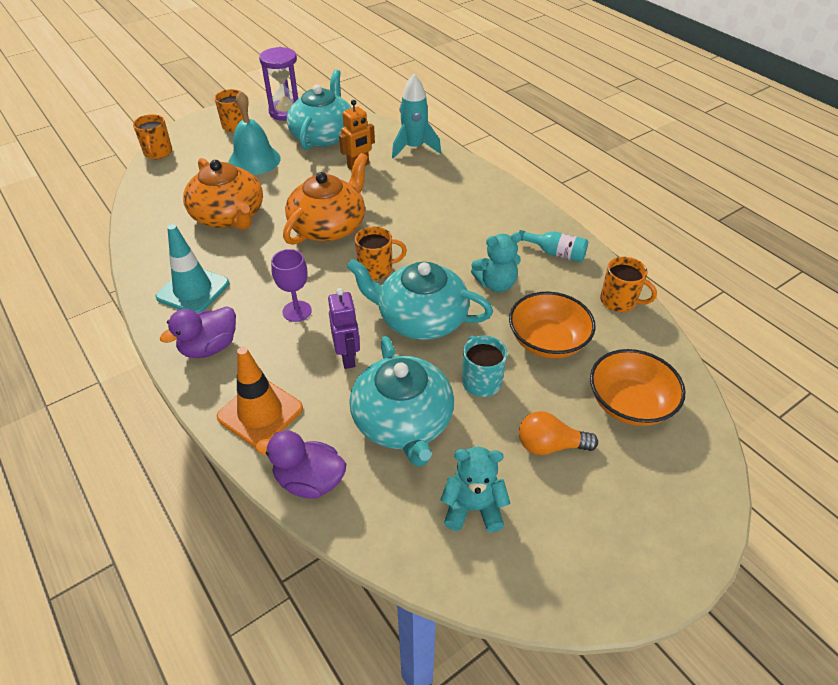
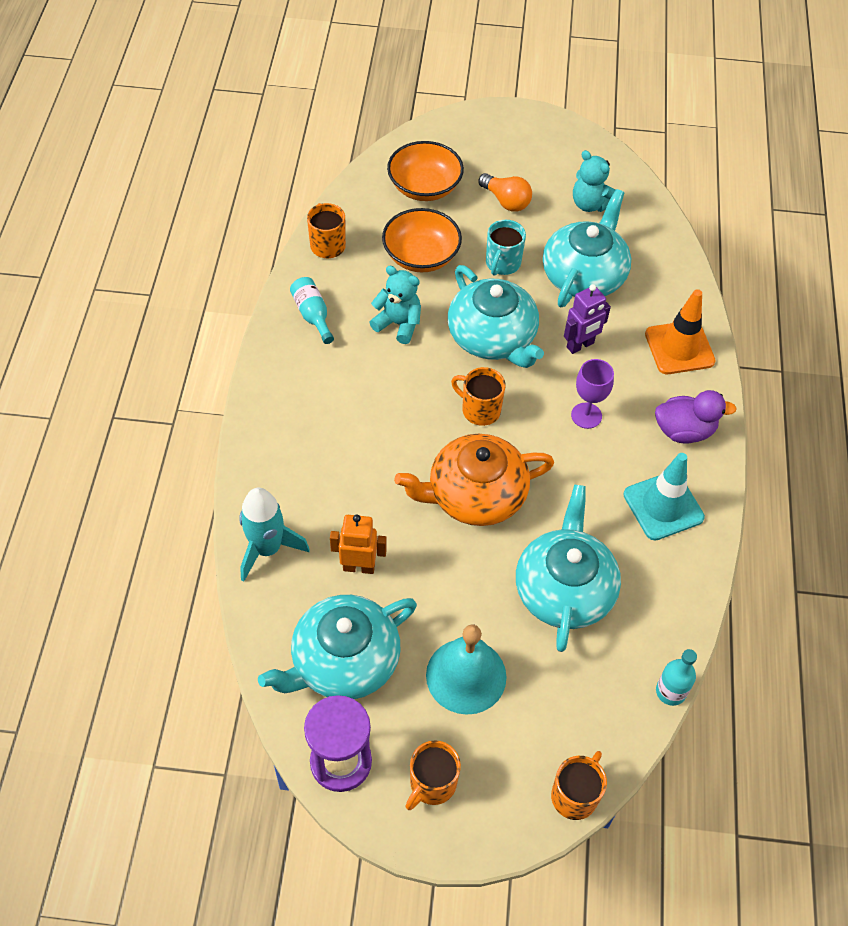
camera: 140 degrees left, 10 degrees up
(127, 209) = (670, 691): none -> turquoise bottle
(229, 216) = (564, 589): orange teapot -> turquoise teapot
(309, 481) = (678, 281): purple duck -> none
(348, 357) = (580, 345): purple robot -> purple robot turned 150 degrees counterclockwise

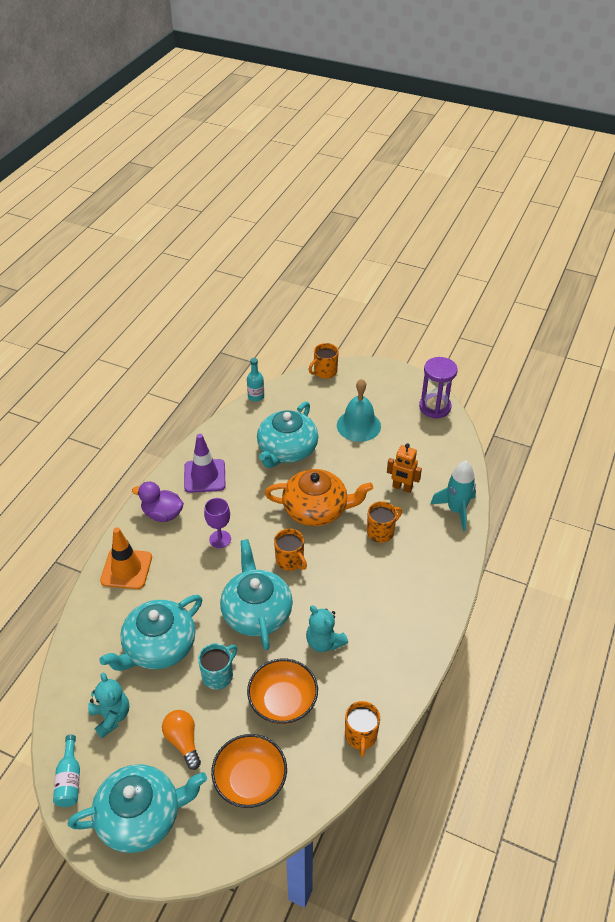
camera: 160 degrees left, 10 degrees down
(312, 315) = (390, 668): turquoise bottle -> turquoise bottle (70, 779)
(344, 661) = (423, 446): turquoise teapot -> turquoise teapot (141, 816)
(432, 784) = (392, 390): orange mug -> orange mug (381, 532)
(580, 345) = (195, 589): purple robot -> none
(663, 506) = (204, 476): turquoise traffic cone -> purple traffic cone

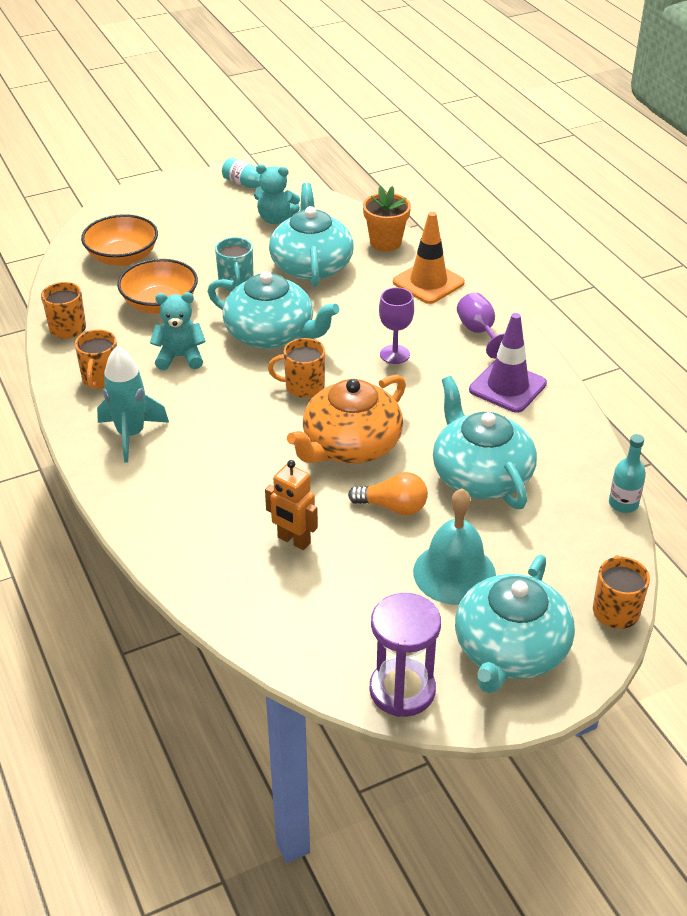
camera: 130 degrees right, 5 degrees down
(92, 623) = (385, 242): none -> orange flower pot
(141, 816) = (174, 202): turquoise teapot -> turquoise teapot (510, 650)
(162, 514) = (479, 333): purple duck -> purple goblet
(183, 741) = (203, 242): orange light bulb -> orange light bulb (393, 507)
(381, 532) = (252, 477): orange mug -> orange mug (101, 379)
(402, 488) = (293, 540): orange robot -> orange robot turned 120 degrees counterclockwise
(456, 510) = (197, 566): turquoise rocket -> turquoise rocket (131, 434)

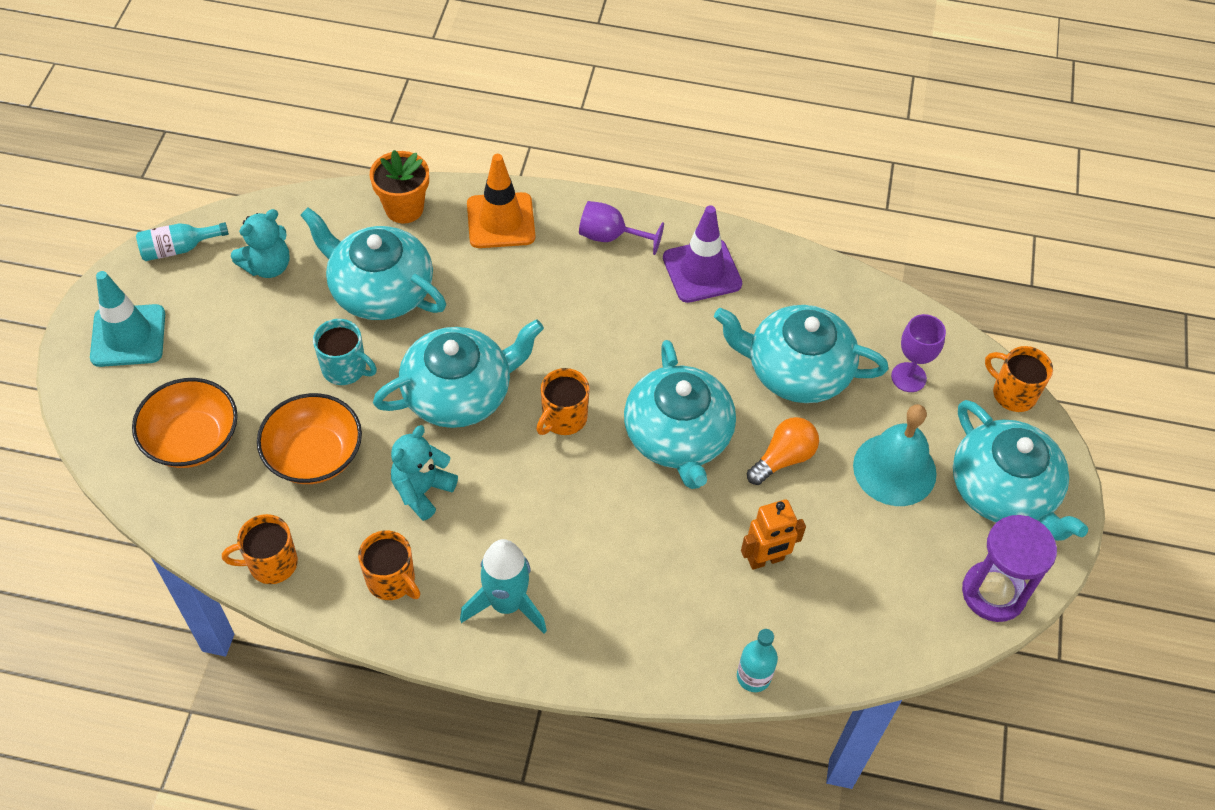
camera: 55 degrees left, 15 degrees up
(168, 201) = (128, 336): none -> turquoise traffic cone
(350, 445) = (678, 436): orange teapot -> turquoise teapot
(394, 354) = (582, 318): purple goblet -> purple goblet (908, 377)
(623, 504) = (906, 302): turquoise bottle -> turquoise bottle (753, 676)

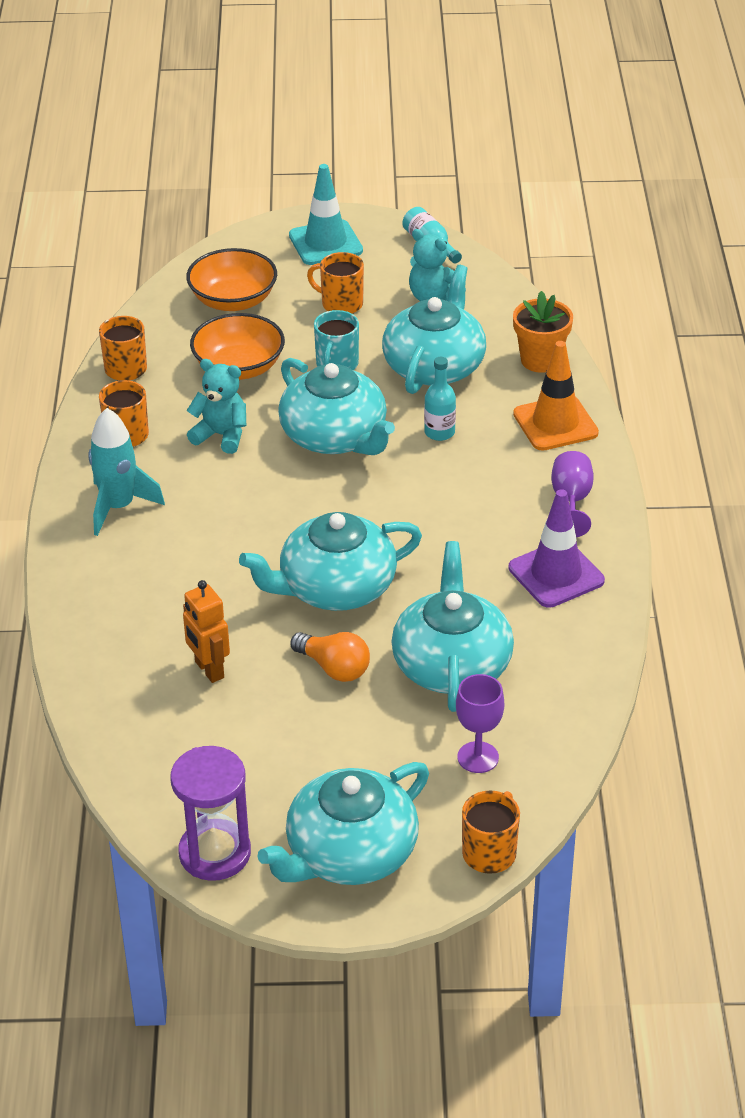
camera: 80 degrees right, 15 degrees down
(563, 418) = (330, 507): orange mug -> orange mug (341, 304)
(753, 676) = (78, 678): turquoise bottle -> turquoise bottle (439, 432)
(894, 469) = (349, 757): turquoise bell -> none

